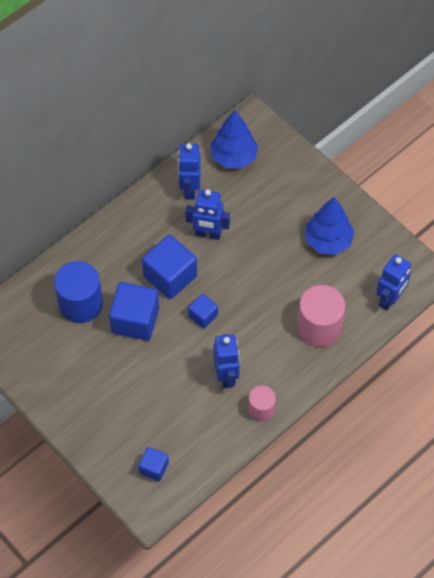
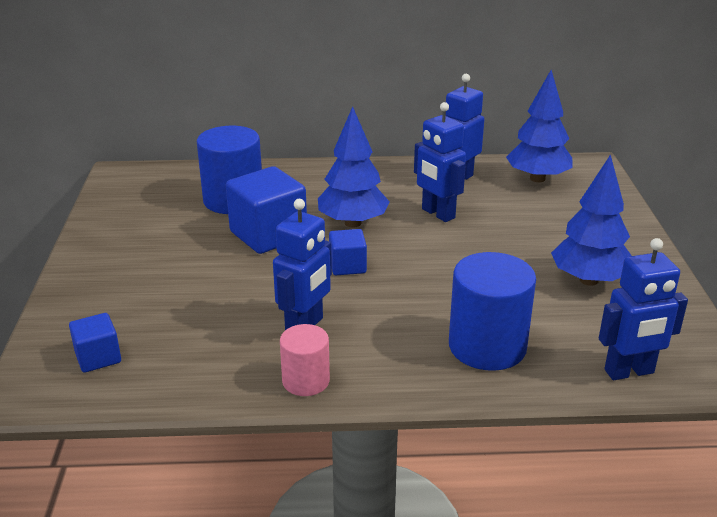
camera: 40 degrees right, 30 degrees down
(170, 276) = (352, 223): blue cube -> blue tree
(319, 327) = (487, 346): pink cylinder -> blue cylinder

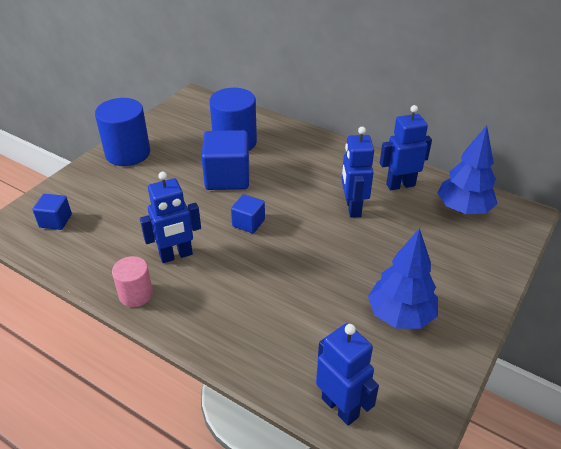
camera: 35 degrees right, 10 degrees up
(352, 223) = (288, 191): blue tree -> none
(487, 346) = (266, 330): blue cylinder -> blue cylinder (128, 153)
(629, 372) = (340, 407): blue robot -> blue robot turned 150 degrees counterclockwise

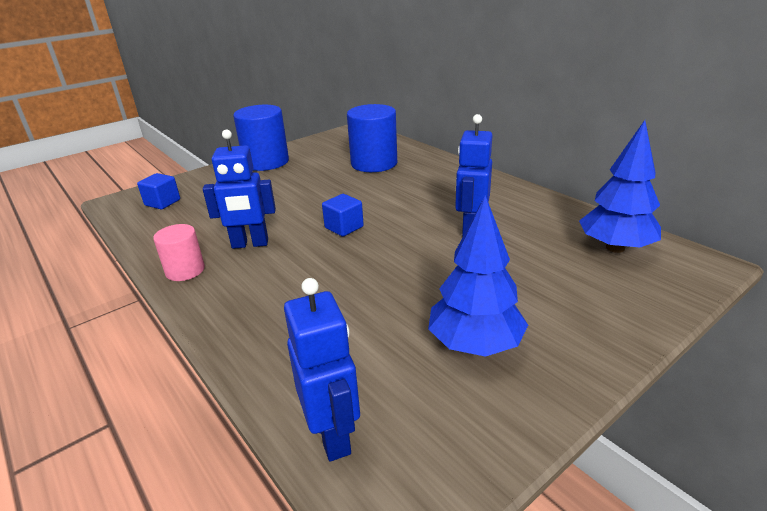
camera: 20 degrees right, 10 degrees down
(227, 177) = (348, 189): blue cube -> none
(400, 185) = (540, 216): blue robot -> none

